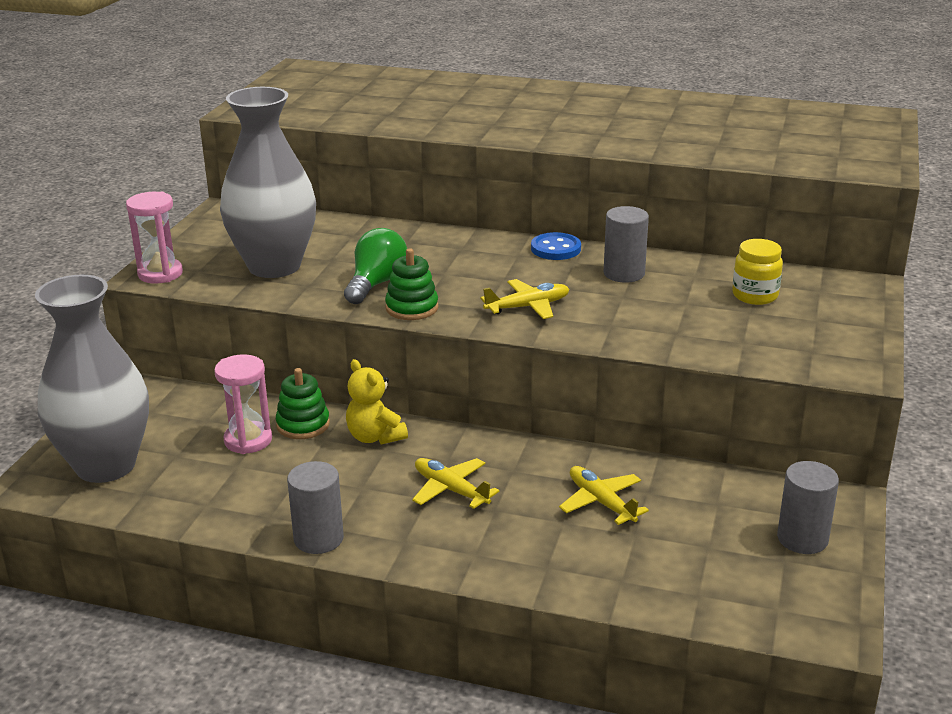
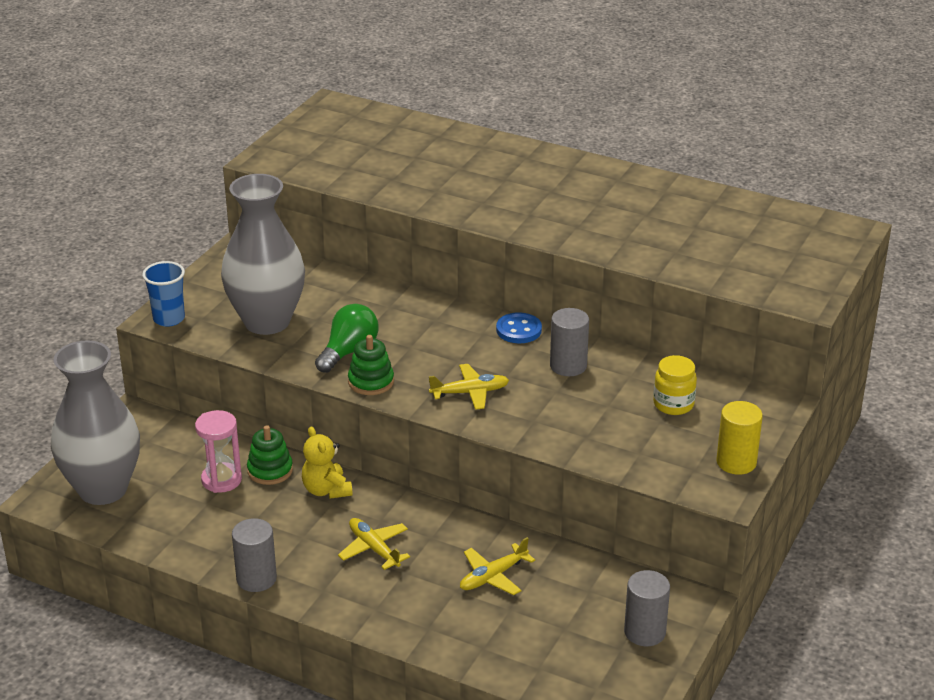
camera: 10 degrees right, 5 degrees up
(160, 274) = (169, 319): pink hourglass -> blue cup
(601, 502) = (493, 576): yellow plane -> yellow plane turned 105 degrees counterclockwise
(853, 340) = (736, 462): none -> yellow cylinder

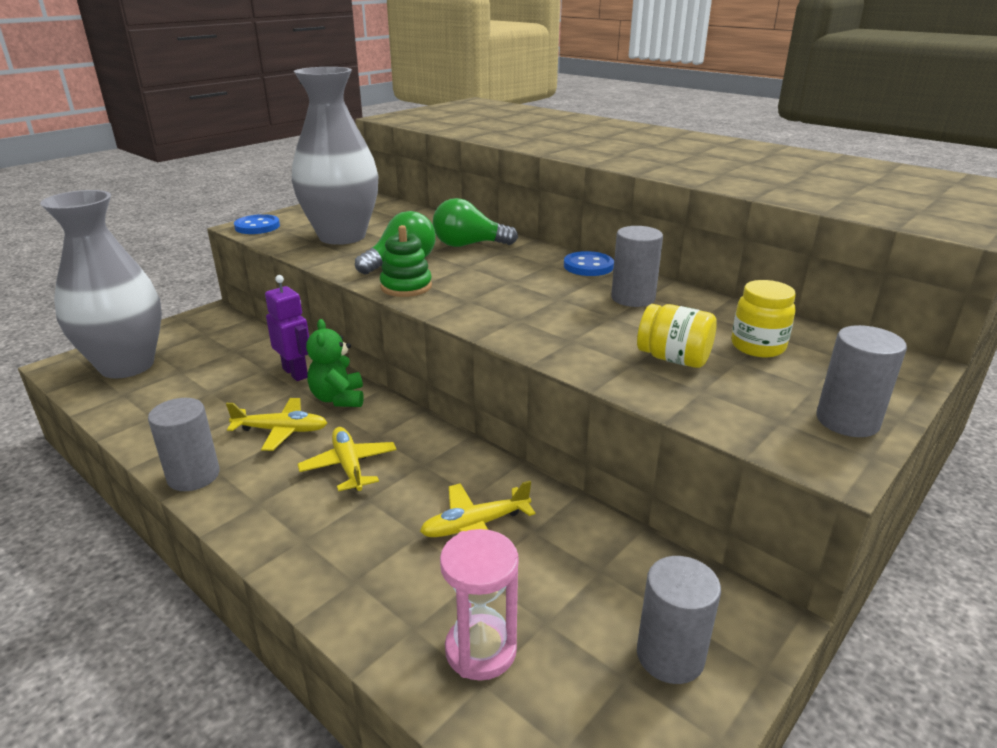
camera: 15 degrees right, 5 degrees down
(169, 319) = (257, 226): blue cup -> blue button
(221, 480) = (242, 374): pink hourglass -> pink hourglass (480, 650)
(270, 470) = (296, 373): green stacking toy -> purple robot
(326, 490) = (338, 398): yellow teddy bear -> green teddy bear
(397, 316) = (468, 245): none -> green light bulb
(470, 392) = (508, 307): yellow plane -> yellow plane (281, 430)
(614, 427) = (673, 359): none -> yellow jar
(736, 462) = (847, 421): yellow cylinder -> grey cylinder

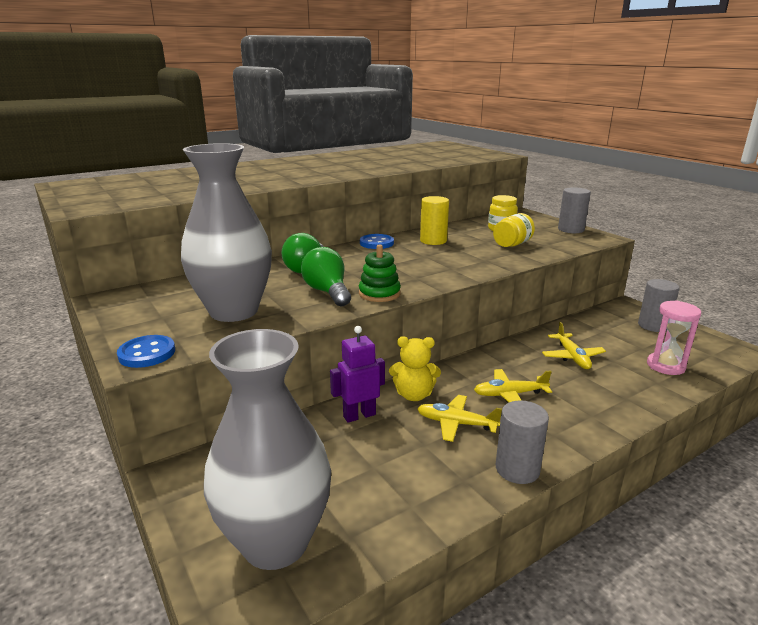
camera: 75 degrees left, 5 degrees down
(281, 430) = (456, 423): yellow plane -> yellow plane turned 90 degrees counterclockwise
(338, 398) = (414, 395): green teddy bear -> yellow teddy bear
(633, 298) = (433, 241): grey cylinder -> yellow cylinder

